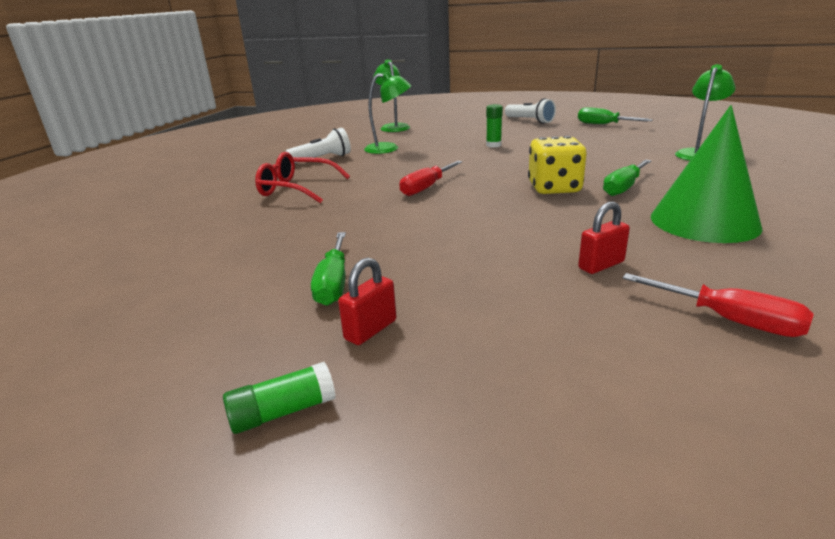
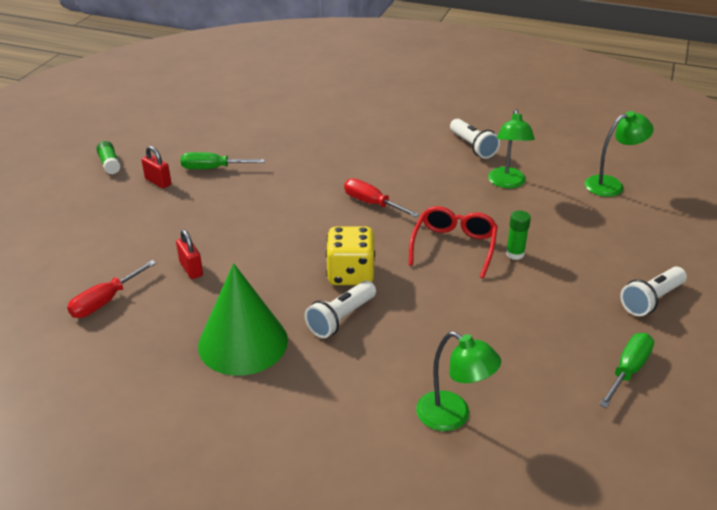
camera: 90 degrees right, 10 degrees up
(297, 189) = (386, 142): red glasses -> red glasses (453, 247)
(623, 187) = (341, 318): green screwdriver -> white flashlight

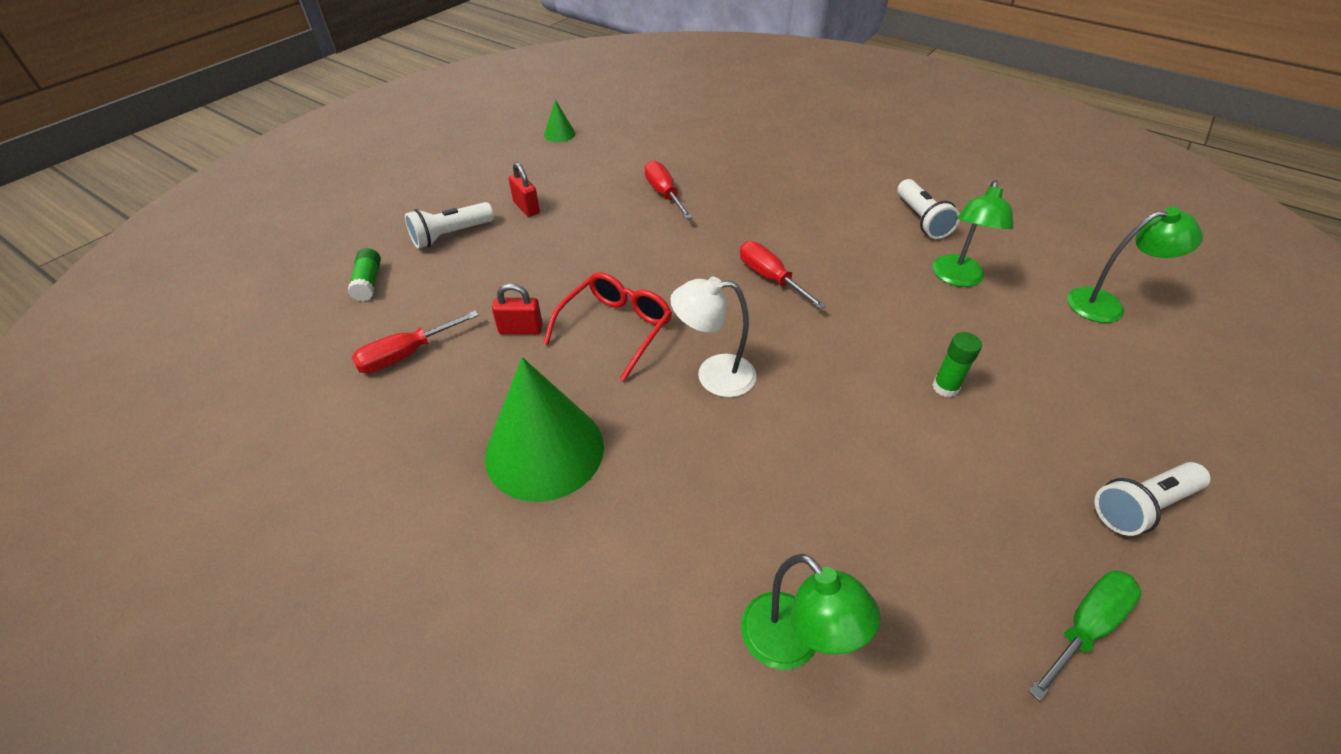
camera: 15 degrees right, 10 degrees up
(109, 164) = (482, 177): green glue stick -> green glue stick (368, 282)
(162, 121) = (559, 134): none -> green cone
(191, 269) = (521, 329): red padlock -> red padlock turned 75 degrees counterclockwise
(213, 168) = (594, 200): green screwdriver -> none
(269, 156) = (664, 194): none -> red screwdriver
(341, 318) = (681, 440): white flashlight -> white flashlight (451, 235)
(350, 274) = (713, 375): yellow dice -> white lamp
(453, 247) = (862, 360): red glasses -> red glasses (615, 329)

